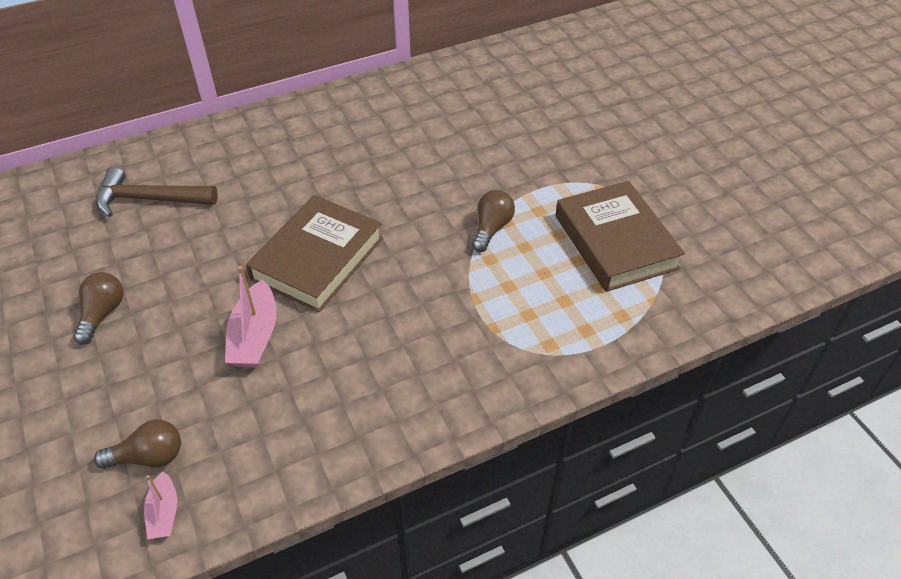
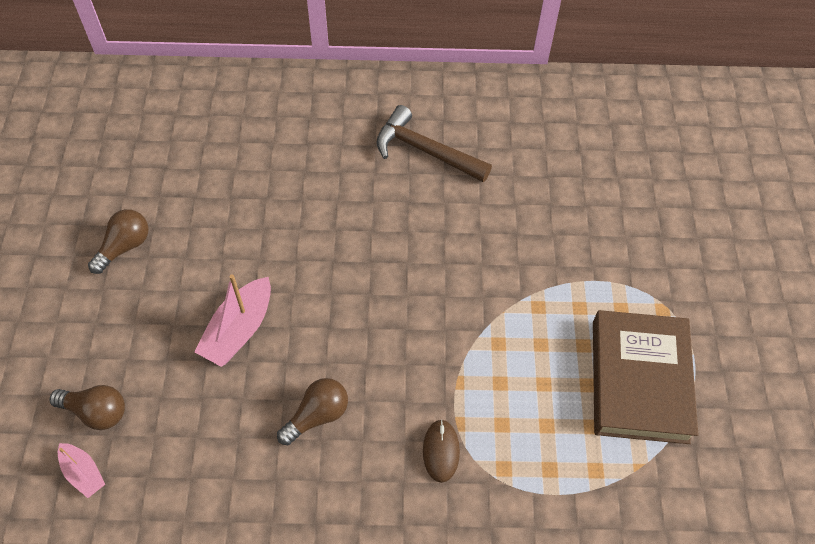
camera: 25 degrees right, 10 degrees up
(149, 199) = (218, 138): brown hammer -> brown hammer (425, 151)
(164, 513) = (83, 473): pink boat -> pink boat turned 60 degrees counterclockwise
(317, 259) = (335, 270): brown book -> none
(490, 354) = (441, 451): none -> brown mouse
(491, 228) = (519, 308): brown light bulb -> brown light bulb (317, 415)

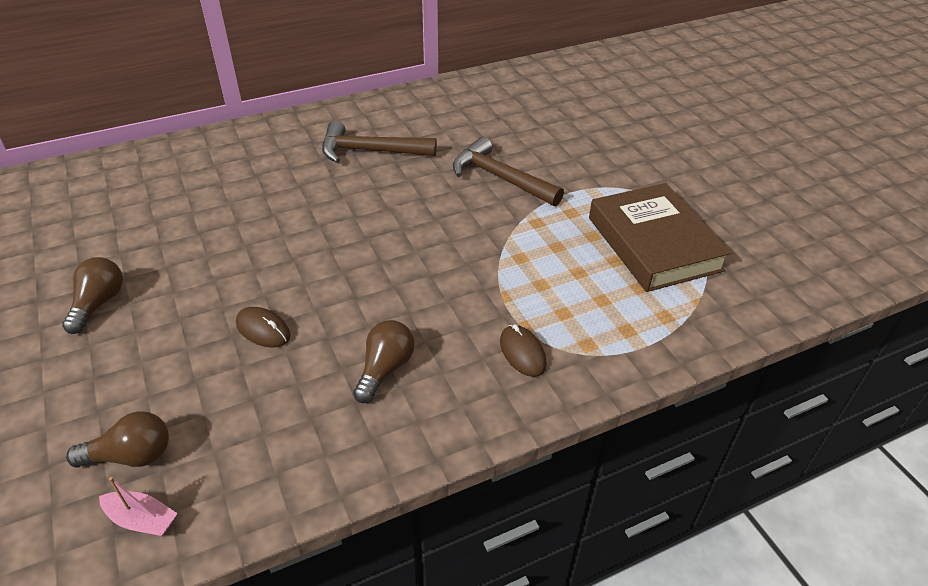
camera: 25 degrees left, 15 degrees down
(239, 330) = (263, 329): pink boat -> brown mouse
(533, 234) = (500, 178): none -> brown hammer

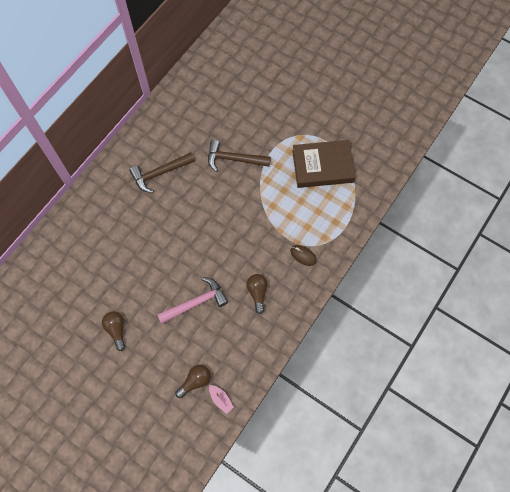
camera: 30 degrees left, 25 degrees up
(142, 520) = (221, 399): pink boat -> pink boat turned 60 degrees clockwise
(263, 329) = (196, 302): brown mouse -> pink hammer
(653, 244) = (322, 166): brown book -> brown book turned 45 degrees counterclockwise

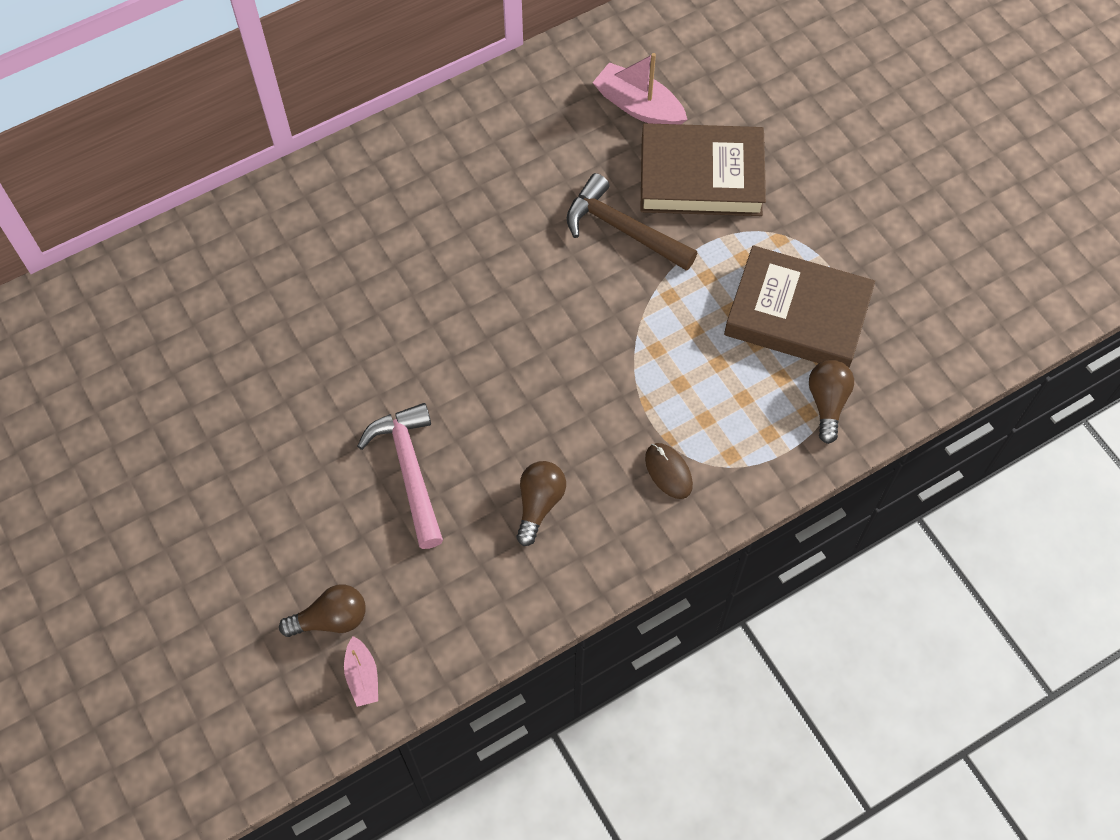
camera: 25 degrees right, 5 degrees down
(116, 330) = (233, 455): brown light bulb -> brown light bulb (827, 403)
(160, 173) = (464, 199): brown hammer -> none
(196, 302) = (409, 470): pink hammer -> pink hammer turned 105 degrees counterclockwise
(214, 102) = (638, 106): none -> pink boat
(255, 123) = (701, 176): none -> brown book

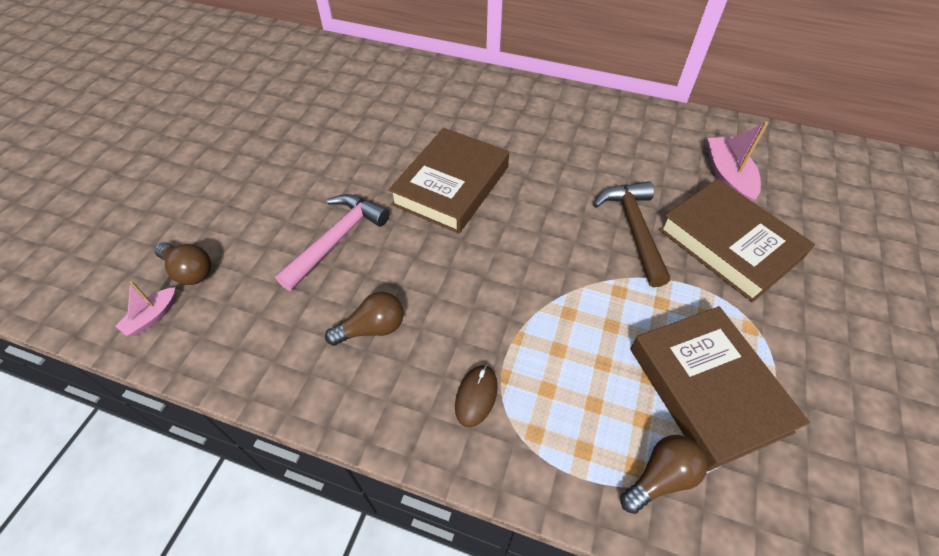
camera: 50 degrees right, 10 degrees down
(433, 329) = (451, 185): none -> brown book

